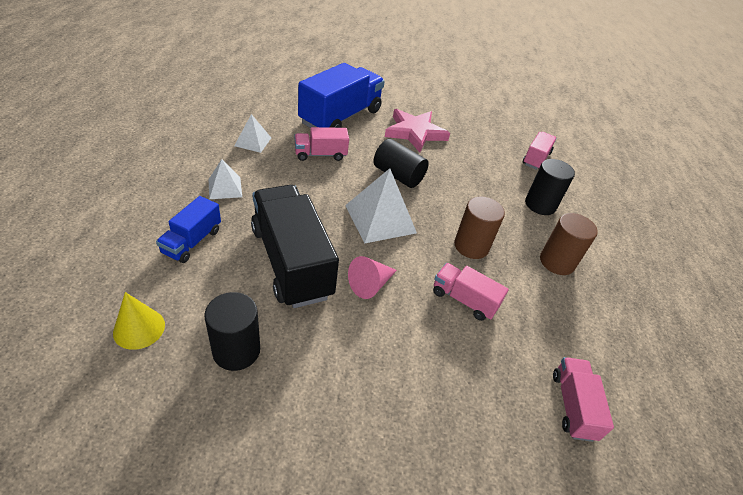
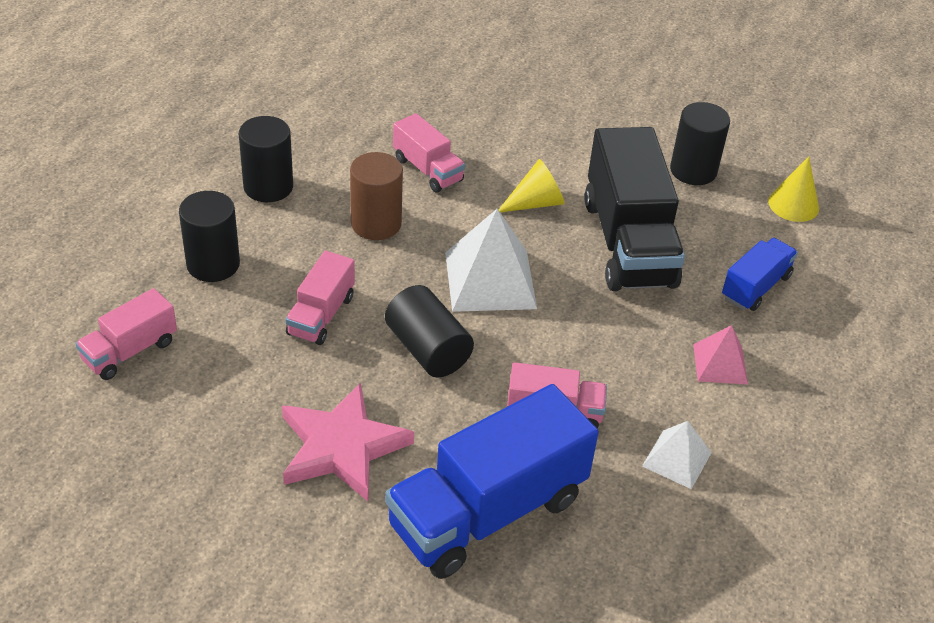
camera: 160 degrees left, 0 degrees up
(225, 188) = (720, 364): white pyramid -> pink pyramid
(370, 284) = (535, 203): pink cone -> yellow cone
(557, 262) = (268, 187): brown cylinder -> black cylinder
(572, 405) = (376, 77): pink truck -> pink truck (321, 315)

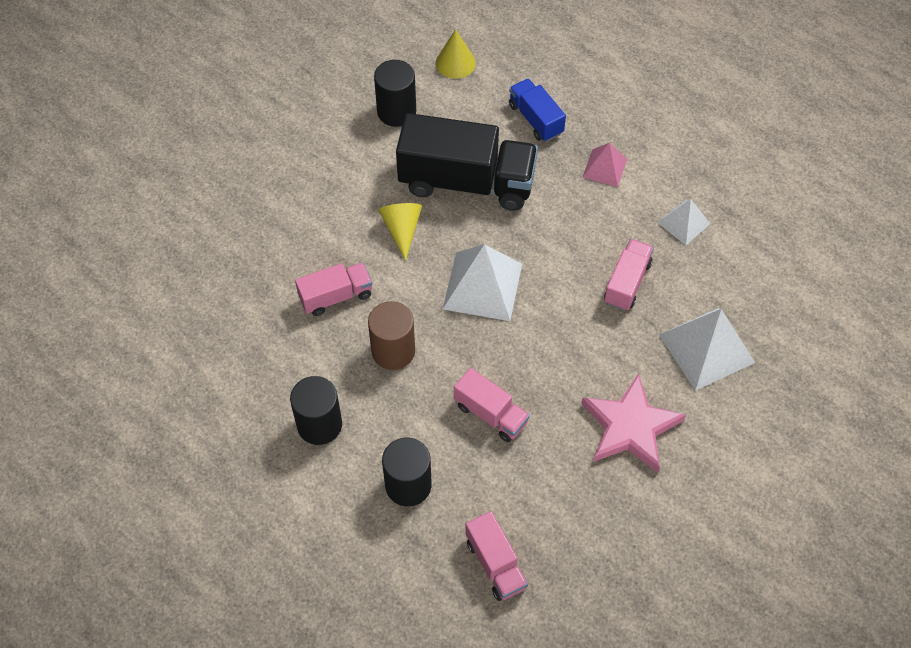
camera: 70 degrees left, 15 degrees up
(428, 349) = (546, 347): black cylinder -> none
(487, 512) = (707, 348): blue truck -> white pyramid

